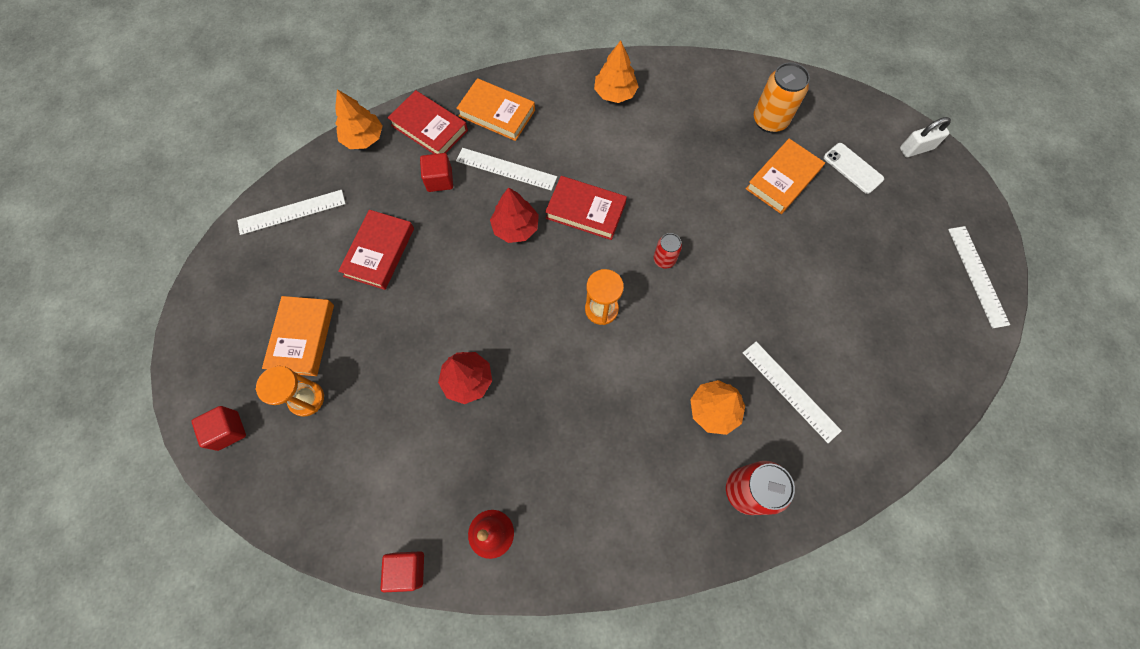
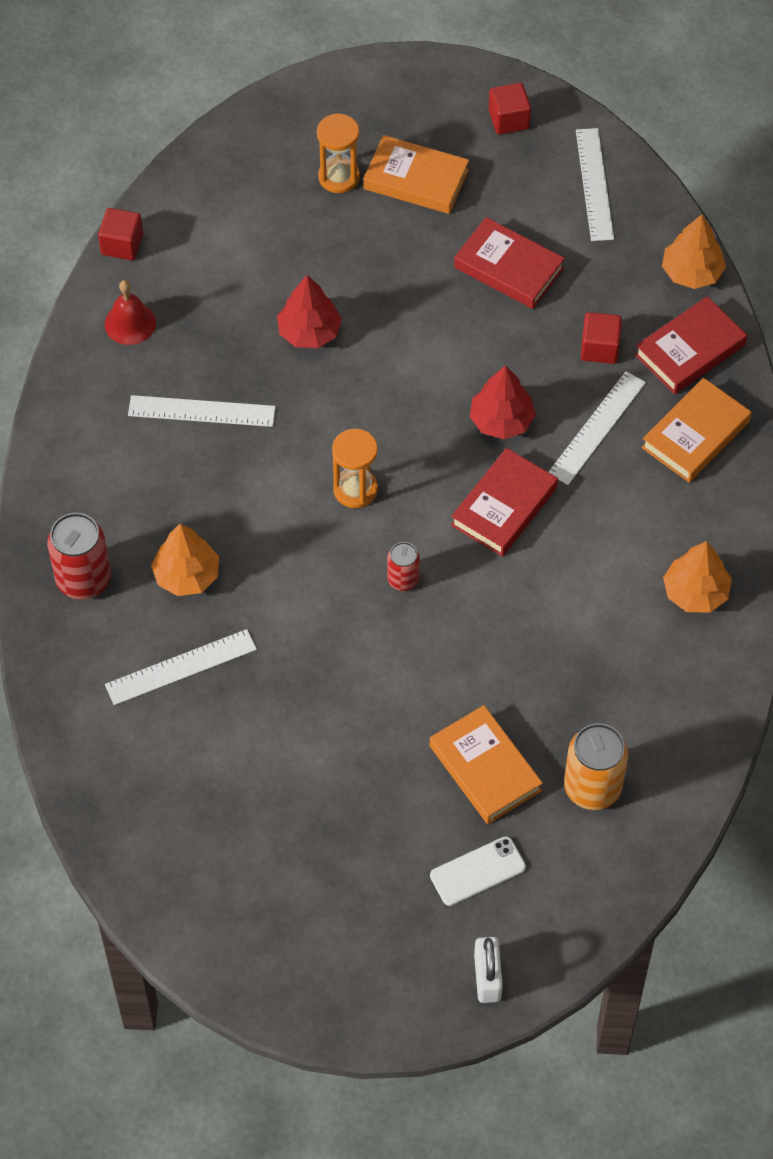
camera: 105 degrees right, 10 degrees down
(228, 430) = (326, 105): red cube -> red cube (509, 119)
(977, 276) = (259, 965): white ruler -> white ruler (201, 411)

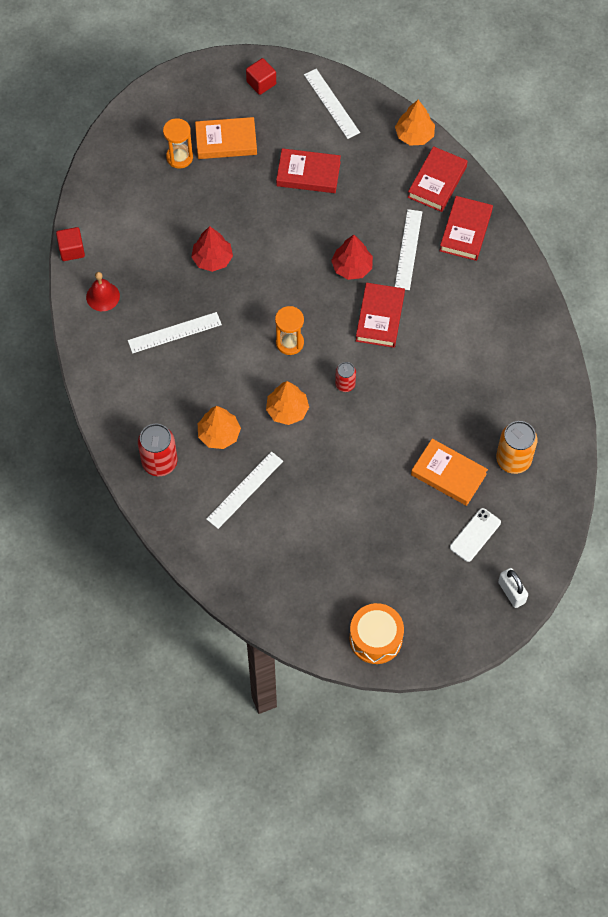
camera: 25 degrees left, 5 degrees up
(253, 956) = (375, 638): none -> orange drum
(600, 348) = (385, 201): red cube -> none
(695, 434) = (465, 231): orange book -> red book
(695, 592) = (512, 323): orange tree -> orange tree (287, 410)

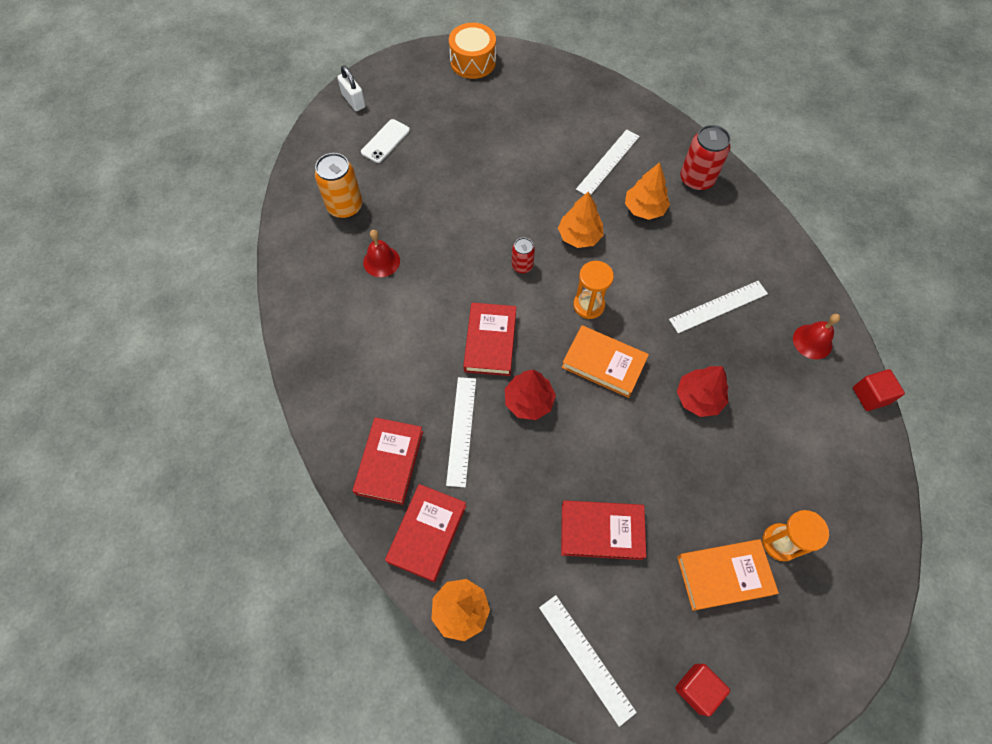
camera: 175 degrees right, 0 degrees up
(448, 474) = (410, 189): orange book -> orange book (603, 363)
(476, 399) = (381, 261): none -> red bell

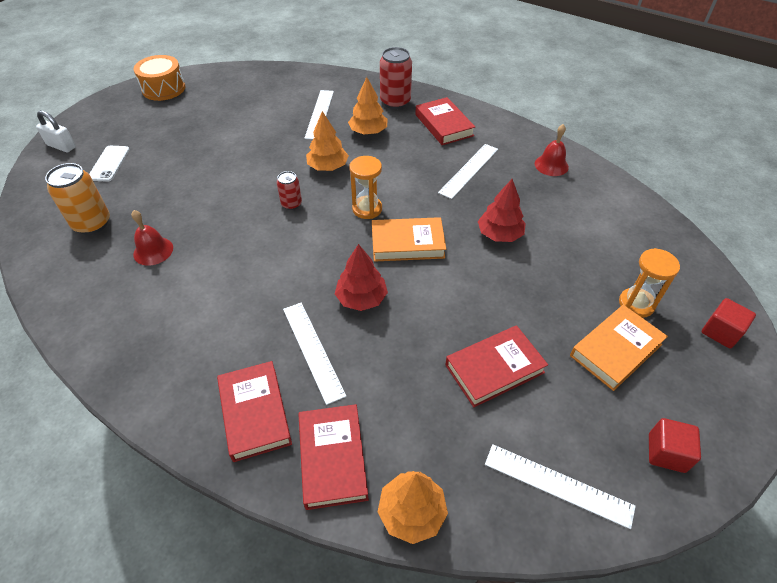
camera: 30 degrees left, 15 degrees down
(490, 341) = (297, 269): red book -> red book (444, 125)
(870, 395) = (616, 181): red cube -> red cube (720, 332)

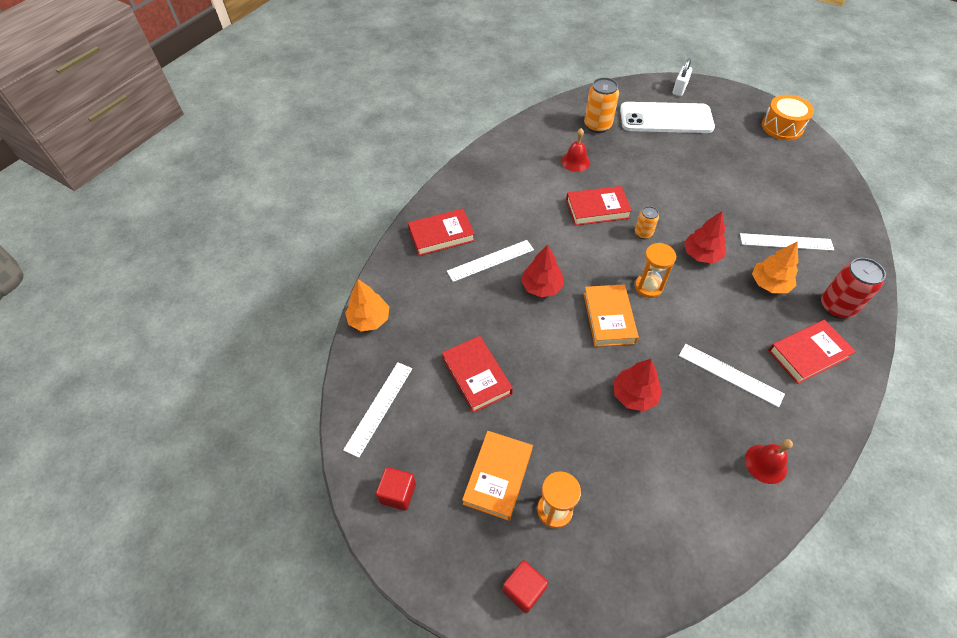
camera: 90 degrees right, 5 degrees up
(109, 163) = (666, 118): white phone -> white phone, size x2.08
(291, 204) = (643, 233): red can -> orange can
(328, 167) = (701, 254): orange tree -> red tree
(332, 458) = (408, 277): red book -> red book (597, 209)
(615, 350) = (498, 476): orange book -> orange book turned 60 degrees clockwise

